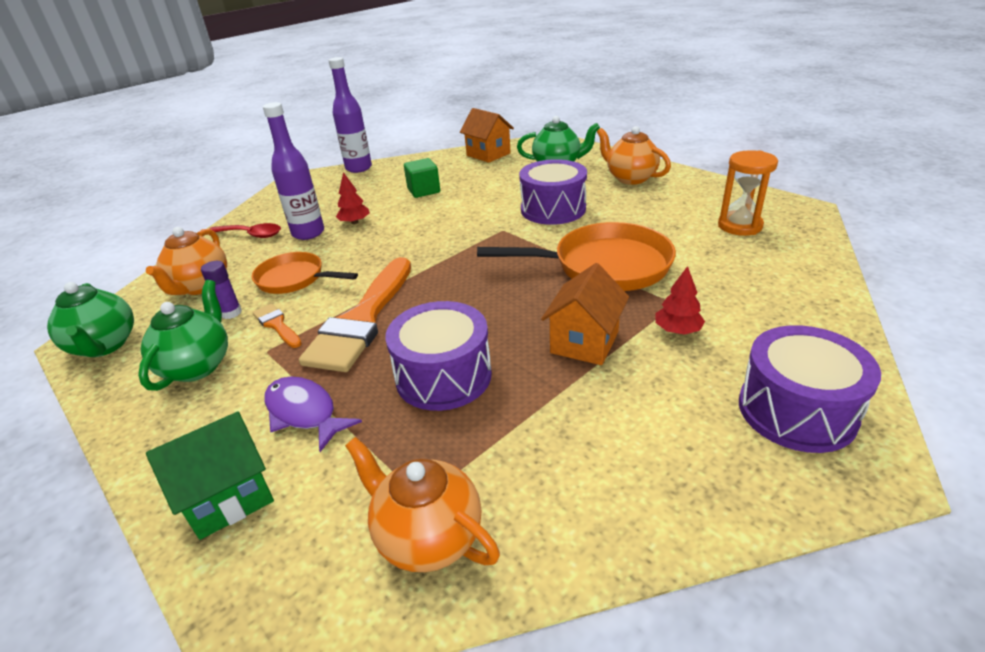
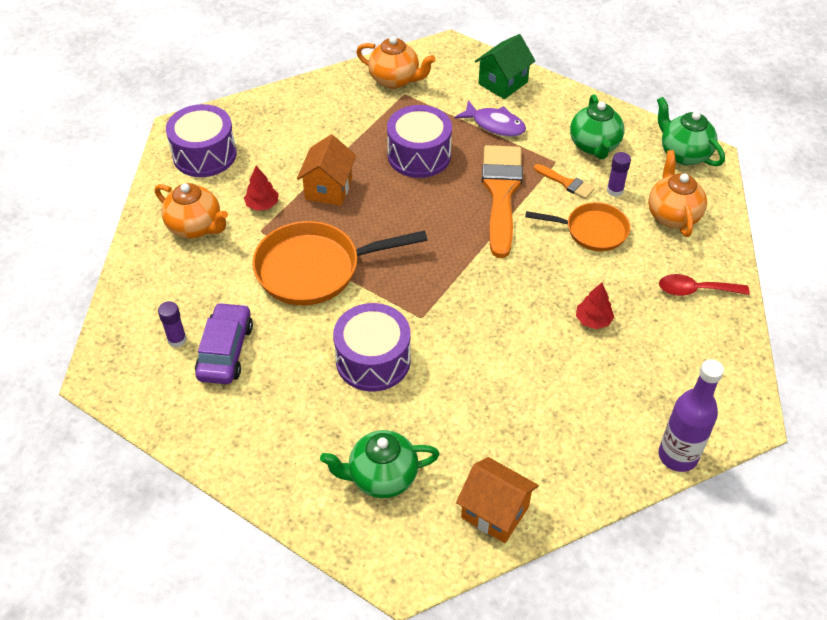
camera: 165 degrees right, 15 degrees up
(308, 233) = (632, 297): purple bottle -> none
(424, 191) = (546, 394): green cube -> none
(630, 178) = (281, 441): orange teapot -> orange teapot (196, 227)
(688, 218) = (225, 351): none -> purple car
(739, 226) = (177, 340): orange hourglass -> purple glue stick

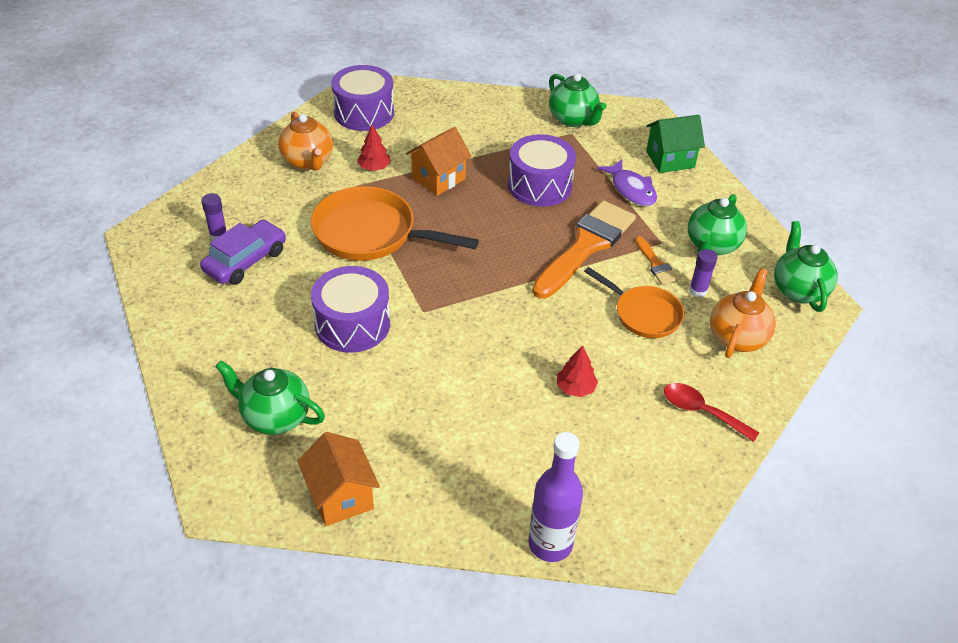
camera: 30 degrees right, 5 degrees down
(395, 80) = (573, 119): orange teapot -> green teapot

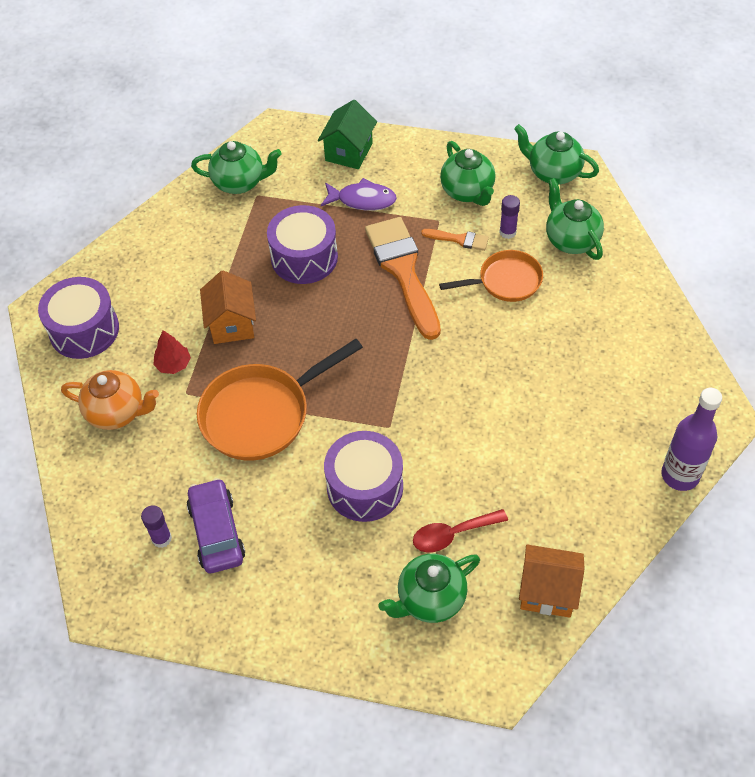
camera: 50 degrees left, 10 degrees up
(575, 388) = (548, 371): red tree -> none
(701, 411) = (624, 309): red spoon -> red spoon (452, 534)
(737, 337) = (571, 240): orange teapot -> green teapot

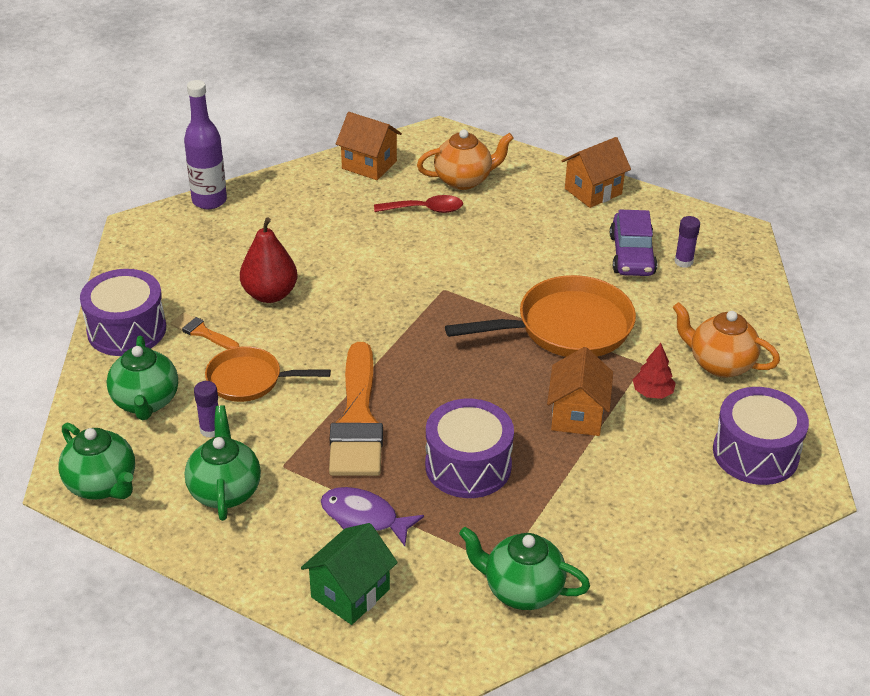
camera: 165 degrees left, 15 degrees down
(278, 627) = (593, 191): none -> orange house
(365, 487) = (486, 254): purple drum -> purple drum (127, 330)
(430, 599) = (464, 180): green teapot -> orange teapot
(459, 239) = (272, 437): orange brush -> orange brush (202, 332)
(543, 372) = (270, 294): none -> red pear

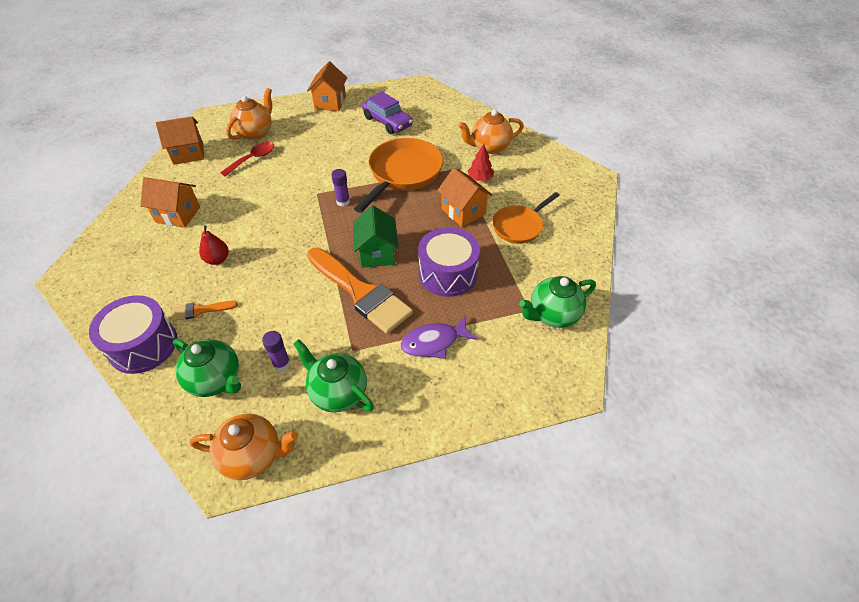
camera: 45 degrees left, 10 degrees up
(102, 485) = (253, 456): green teapot -> orange teapot
(209, 201) = (104, 231): purple bottle -> none
(249, 380) = (268, 317): orange pan -> orange pan (519, 226)
(270, 294) = (217, 259): red pear -> red pear, size x0.63
(287, 225) = (178, 214): none -> orange house
(350, 593) = (481, 389): green house -> green house (377, 253)
(683, 262) = (414, 111): purple glue stick -> purple glue stick (343, 202)
(755, 453) = (554, 176): purple drum -> none

